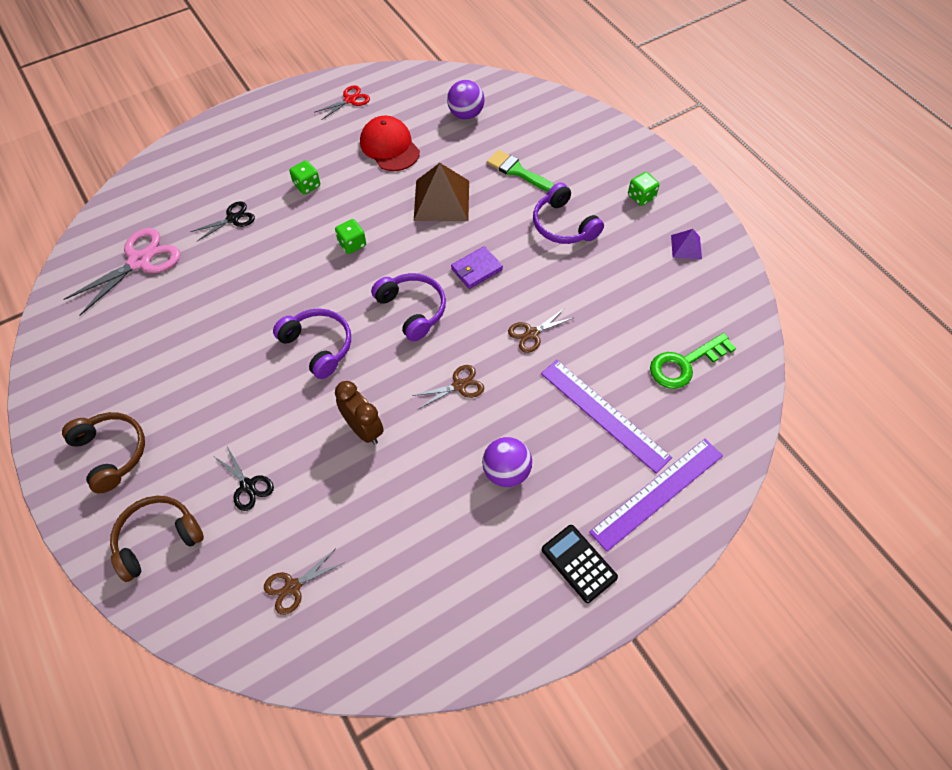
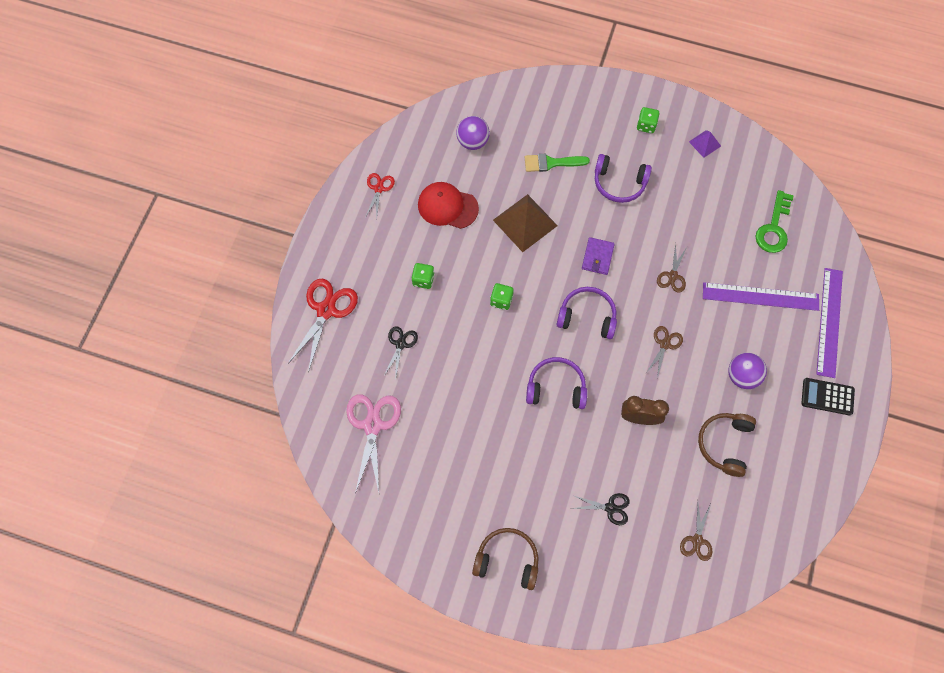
camera: 40 degrees left, 10 degrees up
(157, 539) = (594, 582): brown headphones -> brown headphones (724, 444)
(208, 156) = (326, 310): none -> red scissors

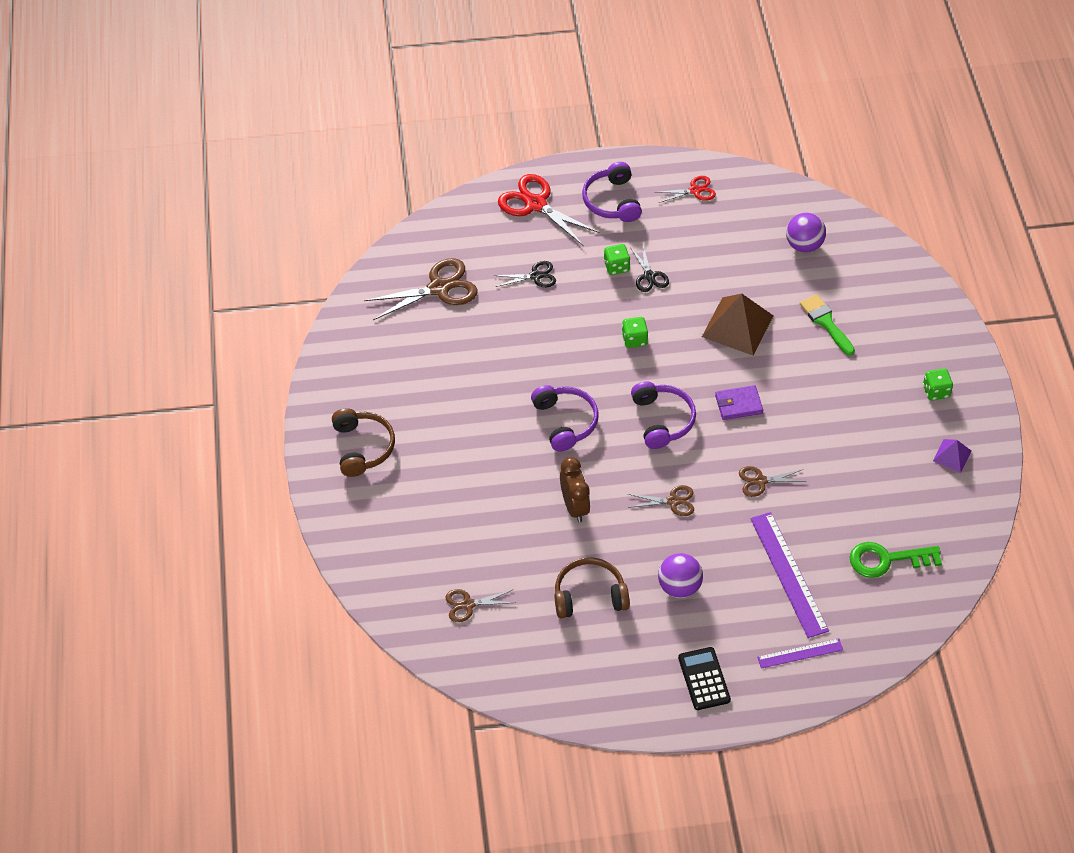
camera: 65 degrees right, 15 degrees down
(326, 310) = (535, 204): red scissors -> red scissors turned 135 degrees counterclockwise
(372, 425) = (439, 288): pink scissors -> brown scissors
(447, 206) = (712, 254): red cap -> none
(610, 508) = (461, 515): black scissors -> black scissors (649, 276)
(619, 183) = (843, 392): purple headphones -> purple headphones (612, 201)
(829, 322) = (800, 653): purple ruler -> purple ruler, size x0.57

